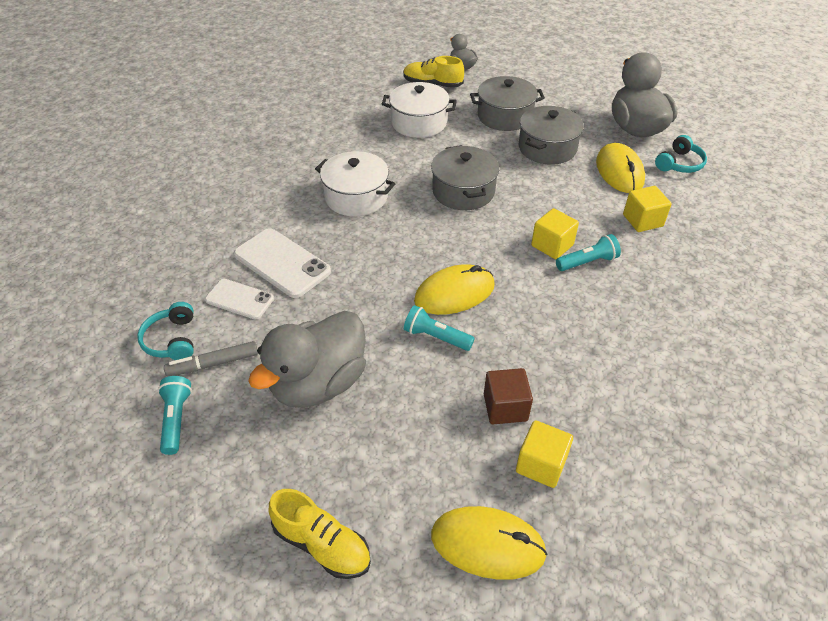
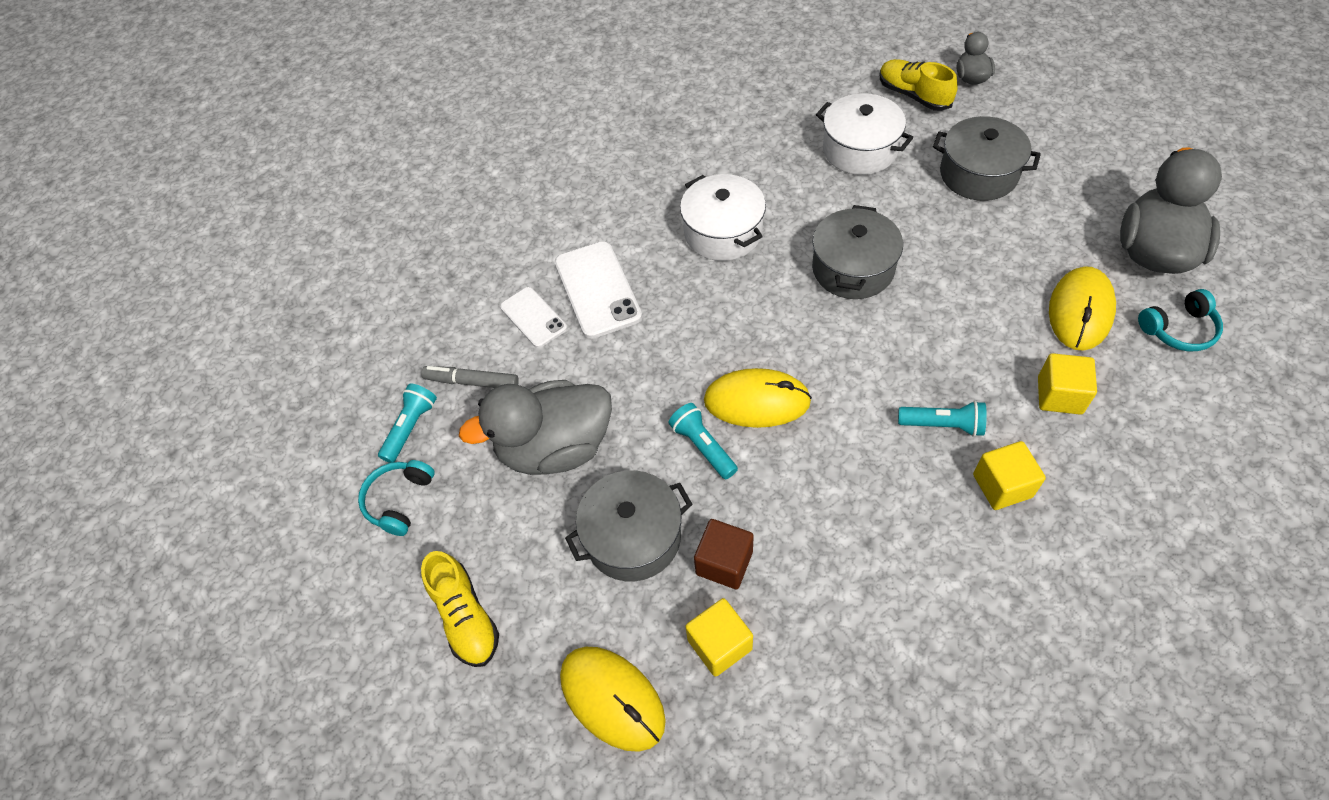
camera: 35 degrees right, 10 degrees up
(172, 340) = (449, 339): turquoise headphones -> turquoise headphones (399, 500)
(547, 148) = (1004, 241): grey pot -> grey pot (633, 537)
(552, 245) = (913, 384): yellow cube -> yellow cube (1002, 486)

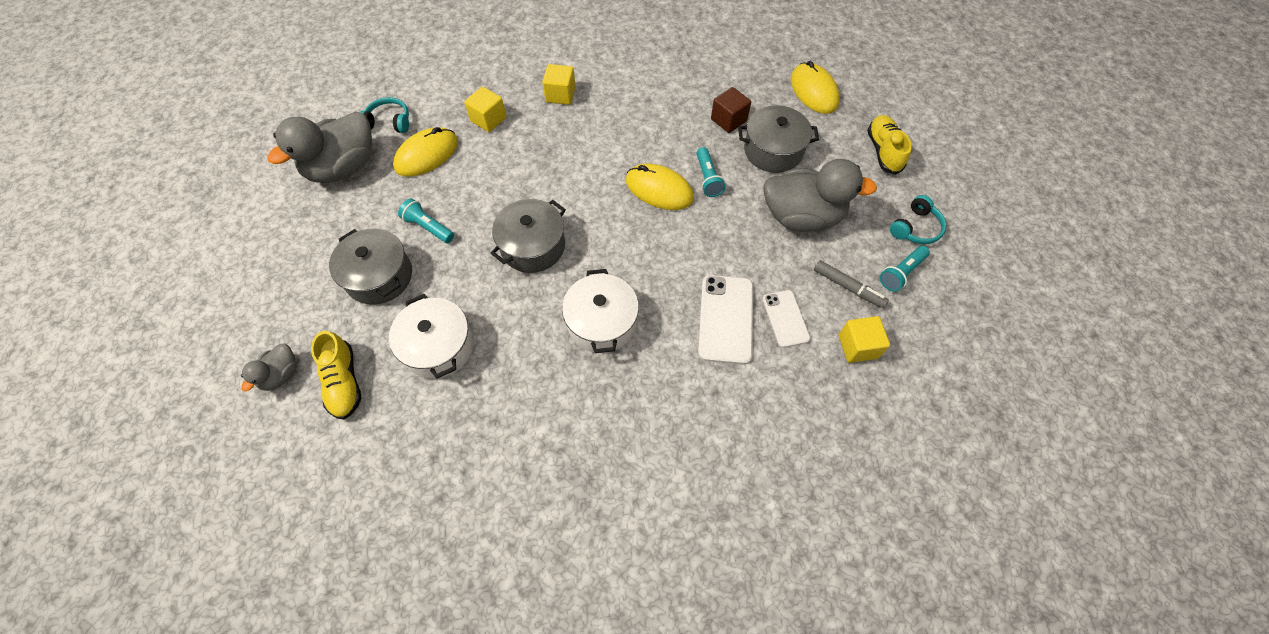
camera: 160 degrees left, 5 degrees up
(719, 644) = (750, 90): yellow cube -> yellow cube (857, 346)
(943, 425) = (563, 132): turquoise flashlight -> turquoise flashlight (428, 227)

